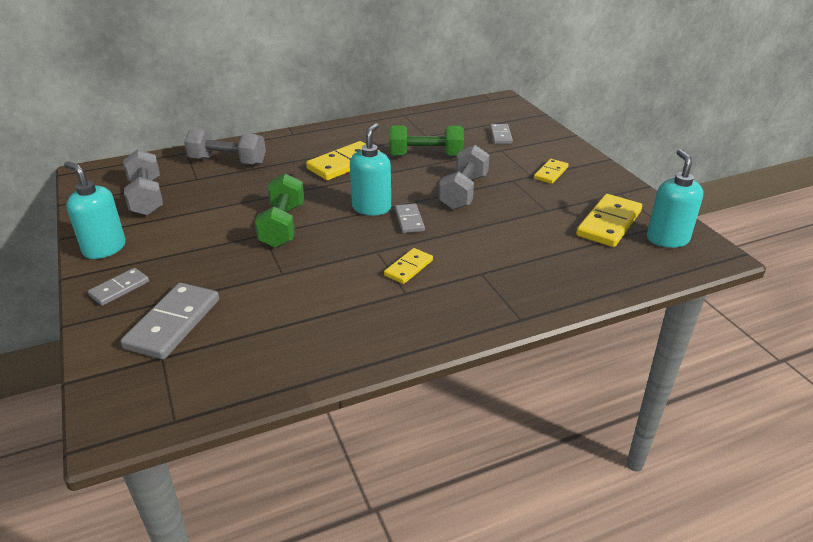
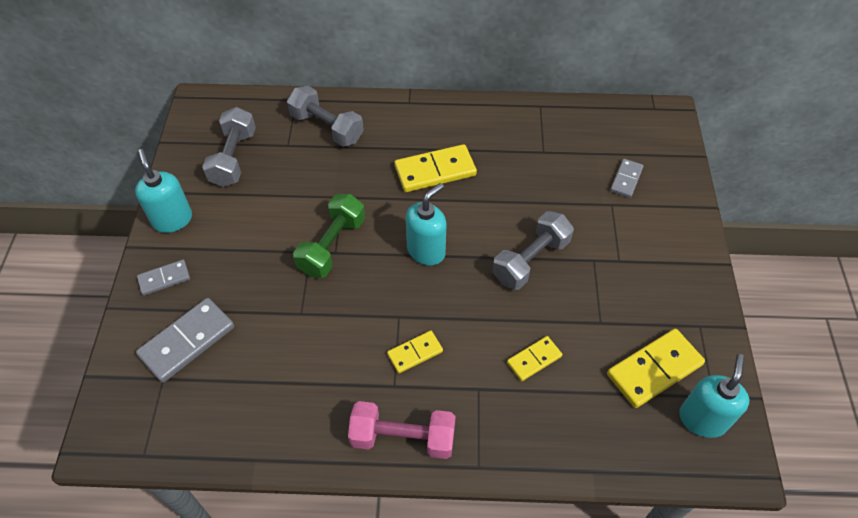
camera: 25 degrees right, 20 degrees up
(409, 220) = (452, 284): grey domino -> none
(426, 156) = (524, 186): green dumbbell -> none
(439, 322) = (403, 438): none -> pink dumbbell
(550, 173) = (643, 264): yellow domino -> yellow domino (534, 359)

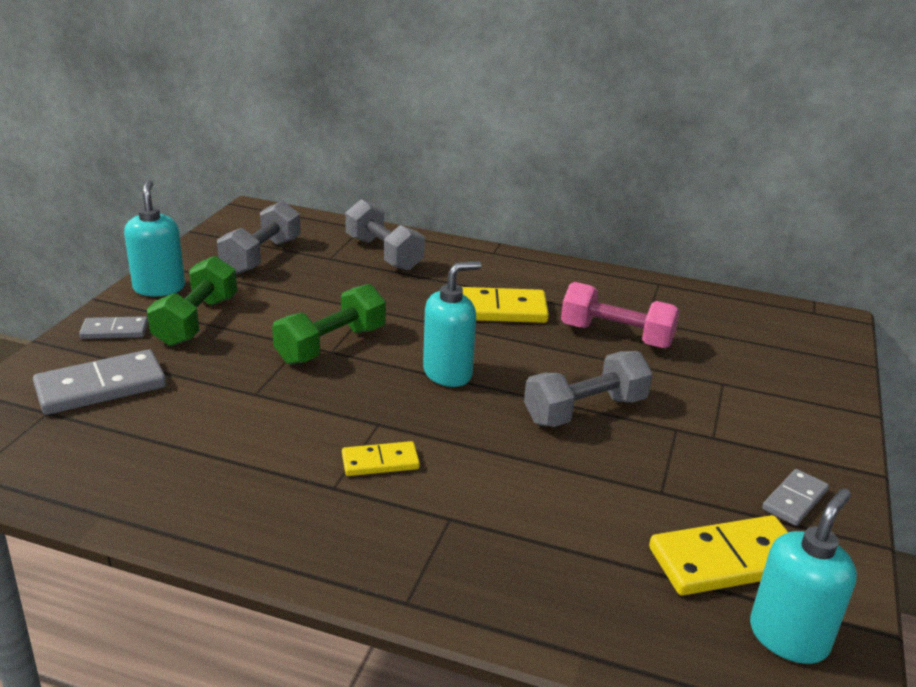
camera: 15 degrees right, 25 degrees down
(220, 249) = (196, 321): none -> green dumbbell
(403, 438) = (314, 542): pink dumbbell -> pink dumbbell (616, 336)
(534, 359) = (545, 507): yellow domino -> none
(626, 179) = (751, 365): grey domino -> grey domino (794, 500)

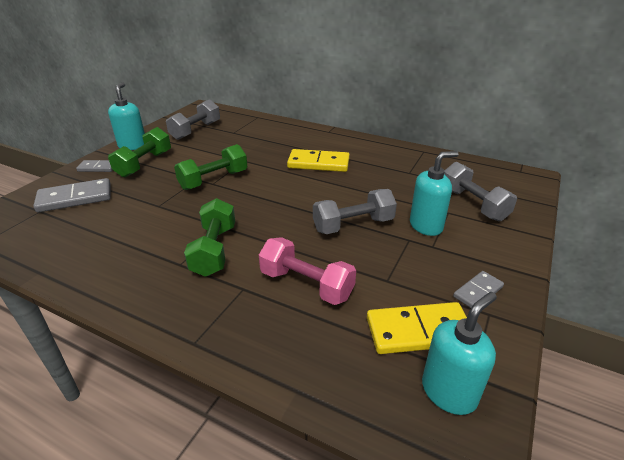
camera: 10 degrees right, 5 degrees up
(380, 462) = (214, 250): yellow domino -> green dumbbell
(384, 253) = (264, 131): grey dumbbell -> grey dumbbell (473, 204)
(448, 373) = (276, 199): turquoise soap dispenser -> turquoise soap dispenser (426, 226)
(616, 336) = (387, 181): pink dumbbell -> pink dumbbell (306, 285)

